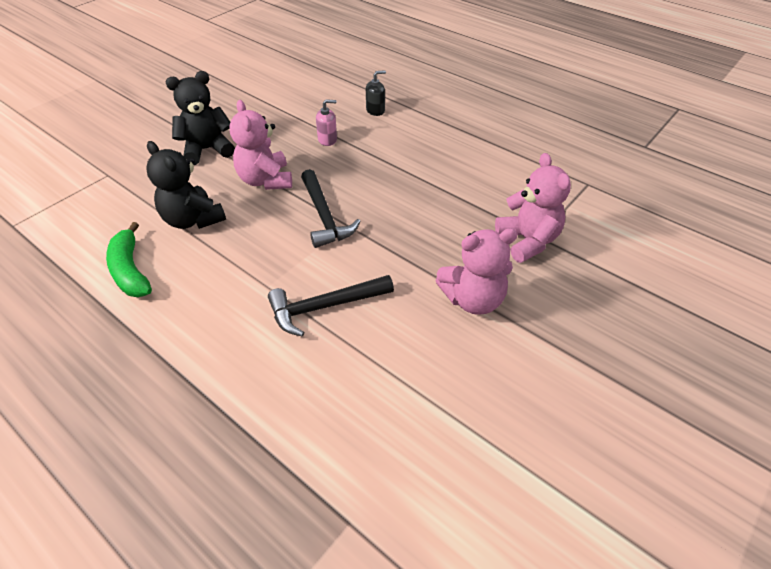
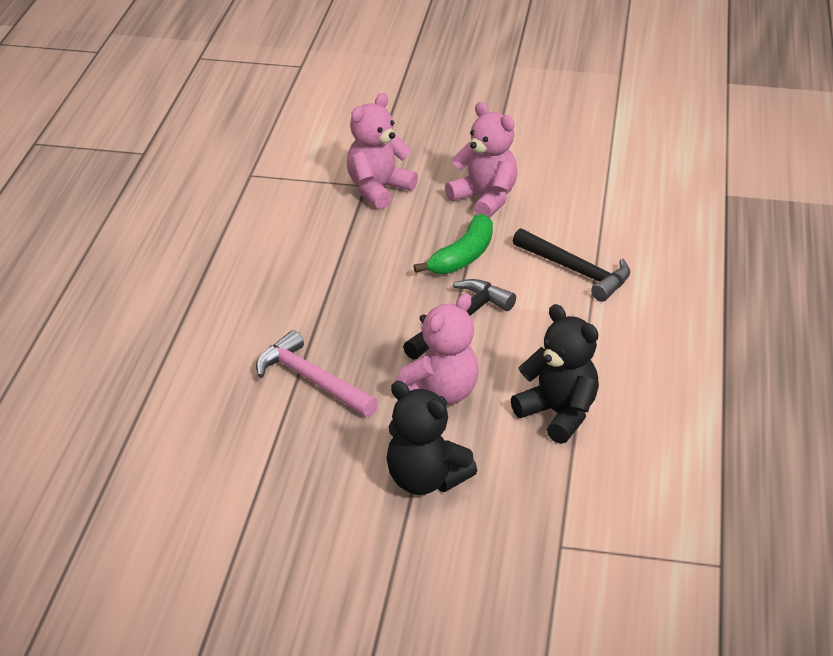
camera: 120 degrees left, 10 degrees down
(130, 271) = (669, 415): green banana -> green banana (463, 256)
(193, 220) = (558, 414): black teddy bear -> black teddy bear turned 60 degrees counterclockwise
(327, 140) = (311, 380): pink soap dispenser -> pink hammer
(375, 110) = (204, 367): black soap dispenser -> none

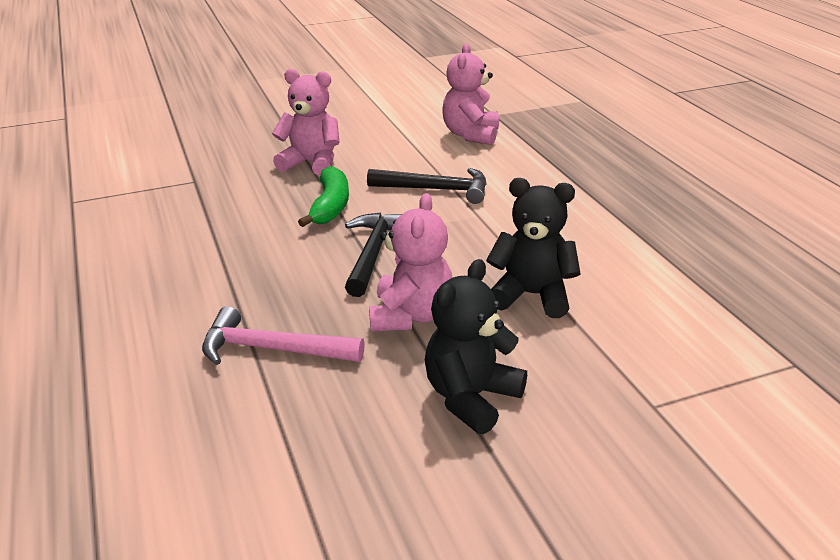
camera: 30 degrees left, 5 degrees down
(378, 190) = (209, 181): pink teddy bear -> pink teddy bear (471, 135)
(425, 480) = (471, 398): black teddy bear -> black teddy bear turned 120 degrees clockwise

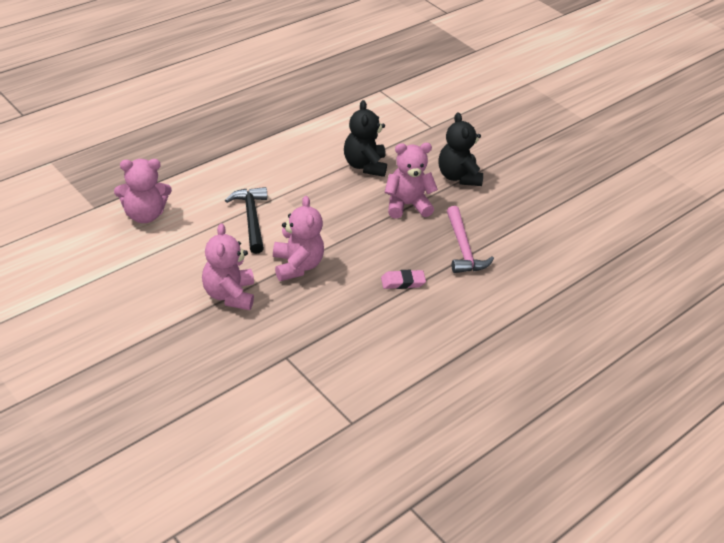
camera: 115 degrees left, 10 degrees up
(243, 275) = (402, 282): none -> pink eraser
(330, 206) = (297, 266): green banana -> pink teddy bear
(373, 253) = (350, 232): black hammer -> none
(471, 398) = (458, 176): black teddy bear -> black teddy bear turned 60 degrees clockwise

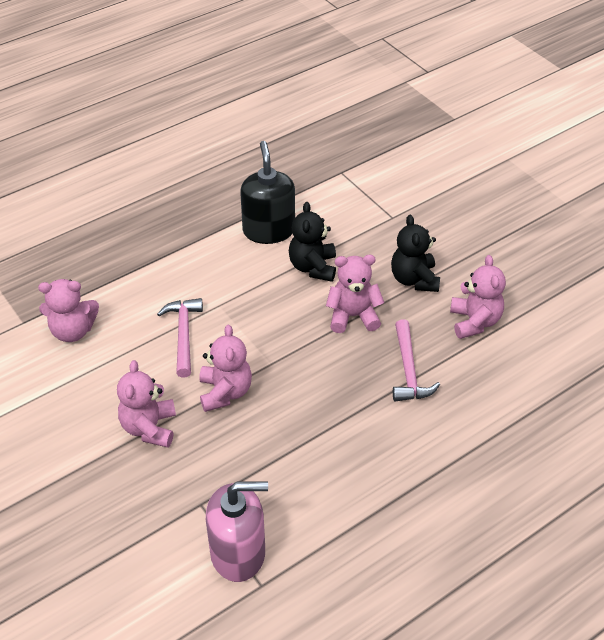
camera: 10 degrees right, 5 degrees up
(251, 219) = (183, 335): black hammer -> pink hammer
(319, 135) = (269, 230): none -> black soap dispenser
(327, 396) = (238, 553): none -> pink soap dispenser
(402, 282) = (337, 412): pink eraser -> none
(516, 210) = (474, 321): none -> pink teddy bear

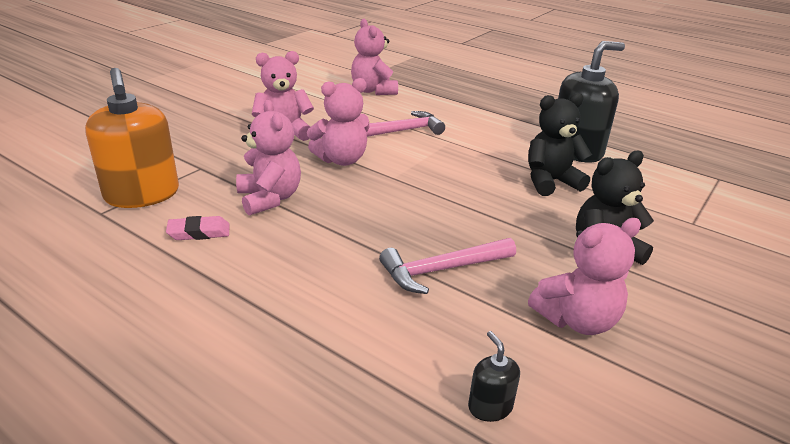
camera: 70 degrees right, 15 degrees down
(238, 553) = (142, 195): pink soap dispenser -> orange soap dispenser
(317, 511) = (199, 232): none -> pink eraser
(353, 316) = (500, 217): pink teddy bear -> pink teddy bear (269, 199)
(533, 387) = (490, 407): none -> black soap dispenser

